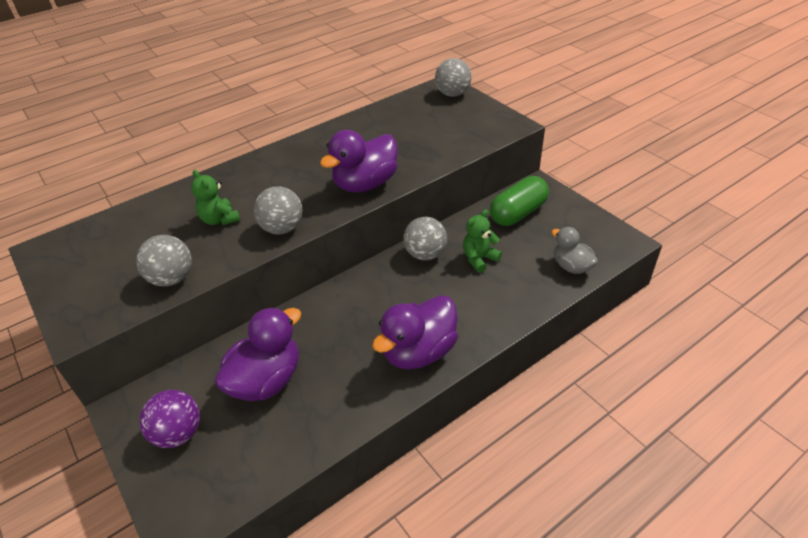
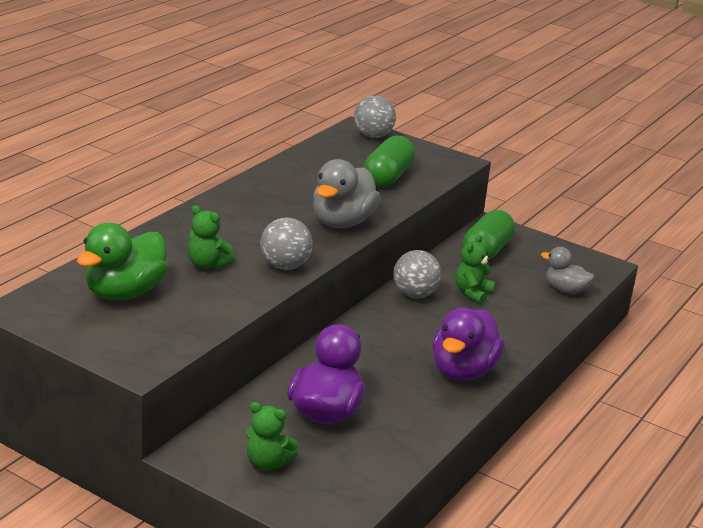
camera: 25 degrees left, 15 degrees down
(132, 243) = (125, 293): none -> green duck
(172, 278) = (202, 317): grey ball -> none
(178, 433) = (267, 463): purple ball -> green teddy bear
(365, 184) = (342, 222): purple duck -> grey duck
(438, 138) = (388, 177): none -> green capsule

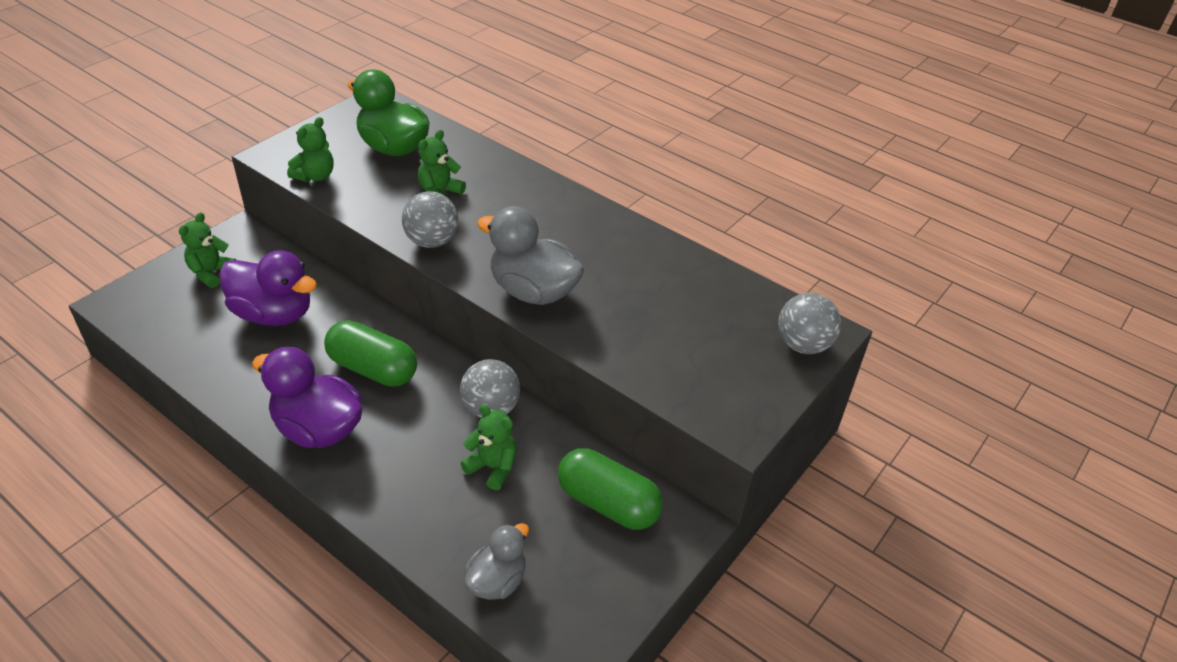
camera: 95 degrees right, 15 degrees up
(183, 334) = (315, 176): none -> green teddy bear
(388, 177) = (667, 345): green capsule -> green capsule (373, 369)

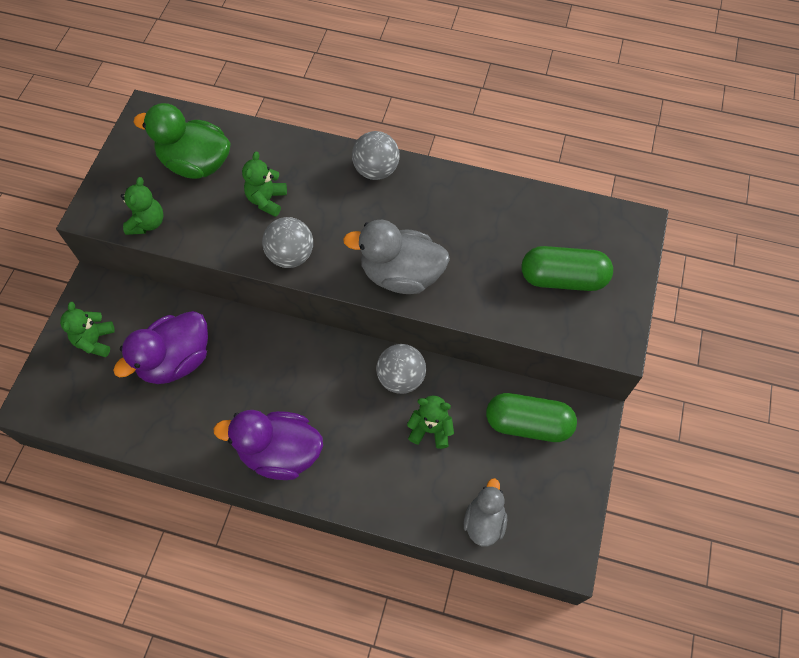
camera: 20 degrees left, 20 degrees up
(274, 314) = (176, 360): purple duck -> purple duck turned 135 degrees clockwise
(373, 369) = (289, 380): green capsule -> green capsule (563, 278)
(803, 345) = (626, 244): grey ball -> grey ball (376, 170)

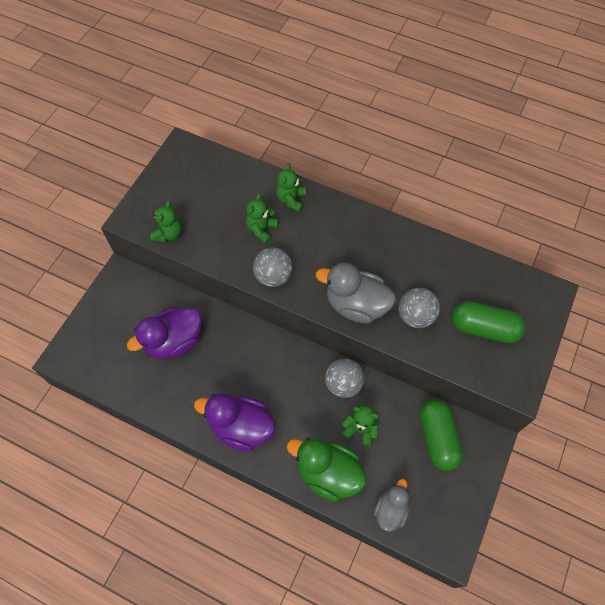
camera: 10 degrees right, 0 degrees up
(95, 341) = (116, 316): green teddy bear -> green teddy bear (291, 200)
(196, 164) = (212, 192): green duck -> green duck (328, 473)
(376, 170) = (349, 218): grey ball -> grey ball (415, 316)
(528, 424) = (437, 438): green capsule -> green capsule turned 60 degrees clockwise

